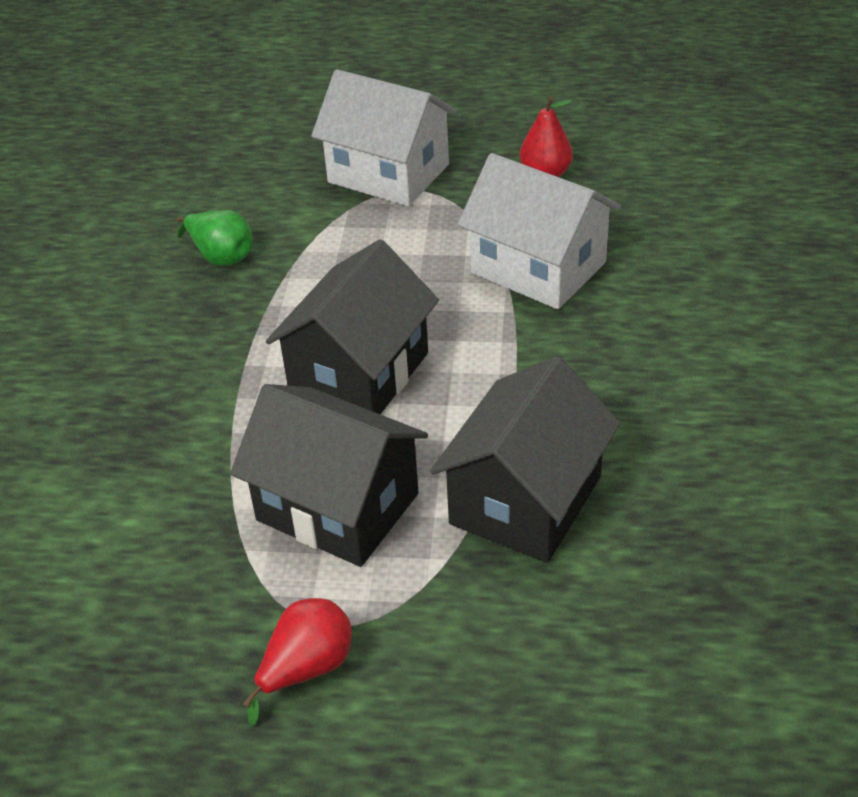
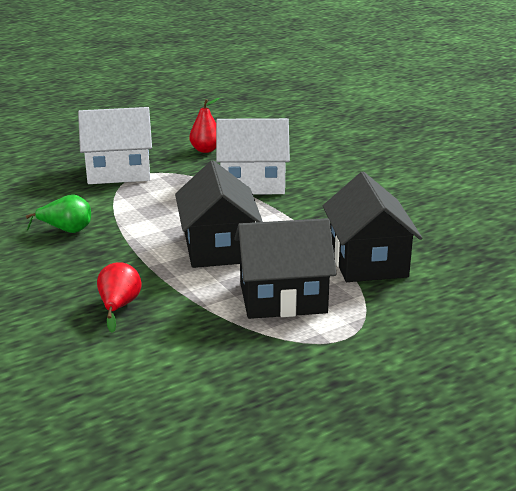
camera: 40 degrees left, 15 degrees down
(306, 669) = (356, 358): red pear -> red pear (119, 307)

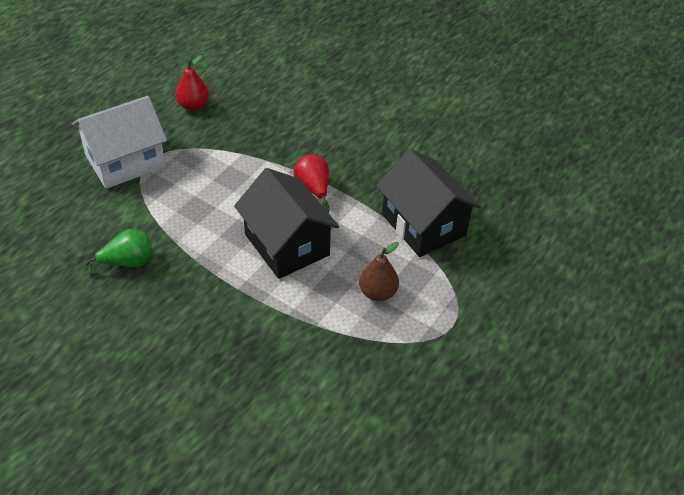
camera: 25 degrees left, 20 degrees up
(119, 307) = (243, 350): red pear -> red pear (313, 189)
(252, 183) = (267, 144): white house -> none
(282, 297) = (378, 293): black house -> brown pear

